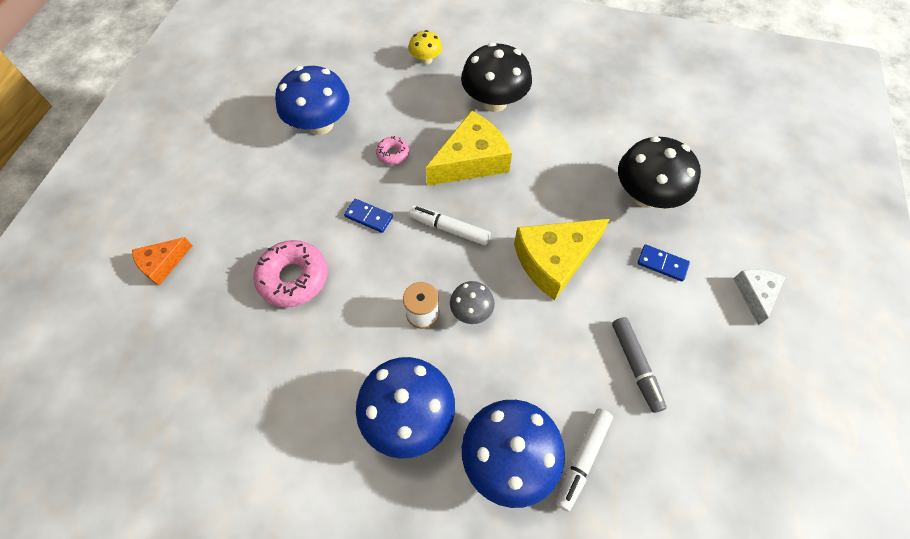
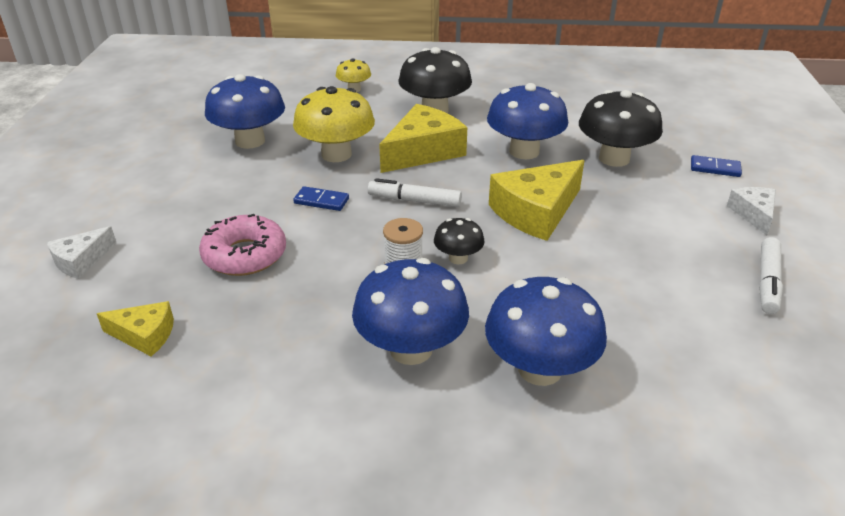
camera: 10 degrees left, 25 degrees down
(163, 264) = (81, 261): orange cheese -> white cheese
(203, 361) = (145, 335): none -> yellow cheese
(393, 154) = (336, 154): pink donut -> yellow mushroom
(471, 311) = (458, 258): grey mushroom -> black mushroom
(564, 174) = (524, 151): none -> blue mushroom
(582, 459) = (624, 359): white marker -> white marker (768, 282)
(635, 365) = (653, 279): grey marker -> none
(662, 264) = (650, 203): blue domino -> blue domino (715, 168)

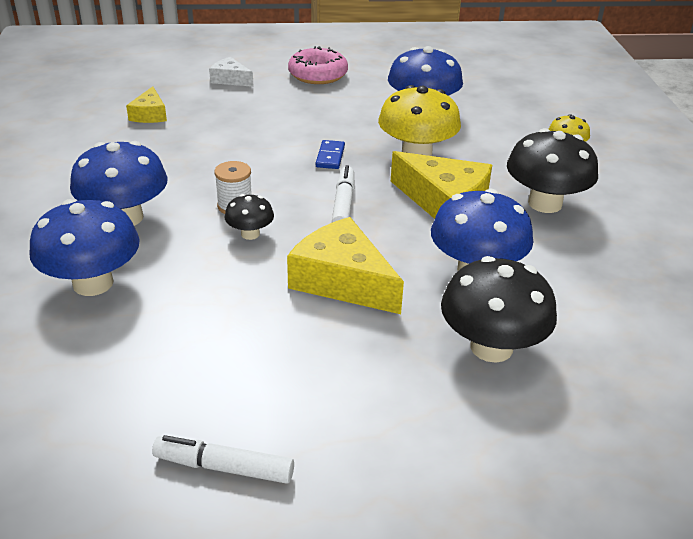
camera: 80 degrees right, 0 degrees up
(245, 255) = (243, 134): pink donut -> pink donut (318, 75)
(715, 168) = (507, 453): blue domino -> none
(753, 214) = (385, 480): white cheese -> none

